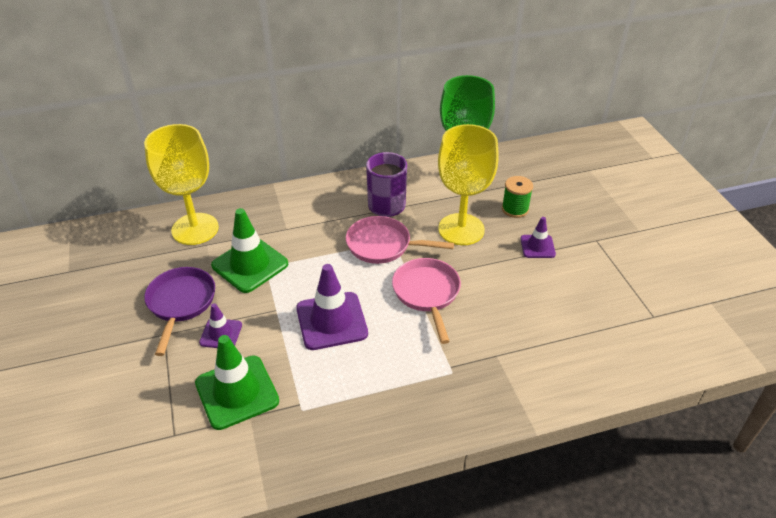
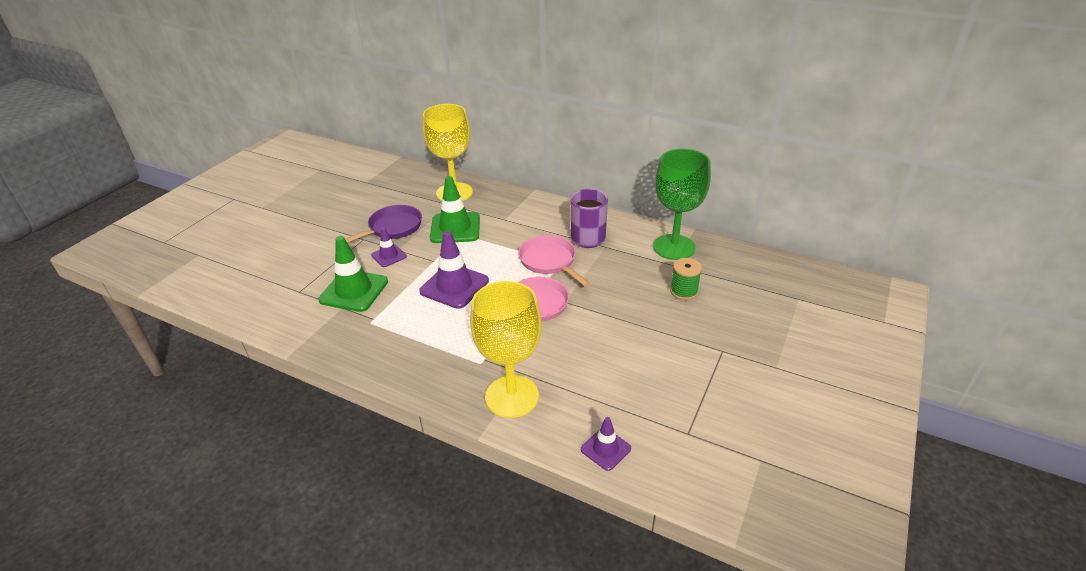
camera: 45 degrees right, 5 degrees down
(461, 229) = (620, 282): yellow goblet -> yellow goblet (512, 396)
(537, 246) = (663, 326): purple traffic cone -> purple traffic cone (605, 449)

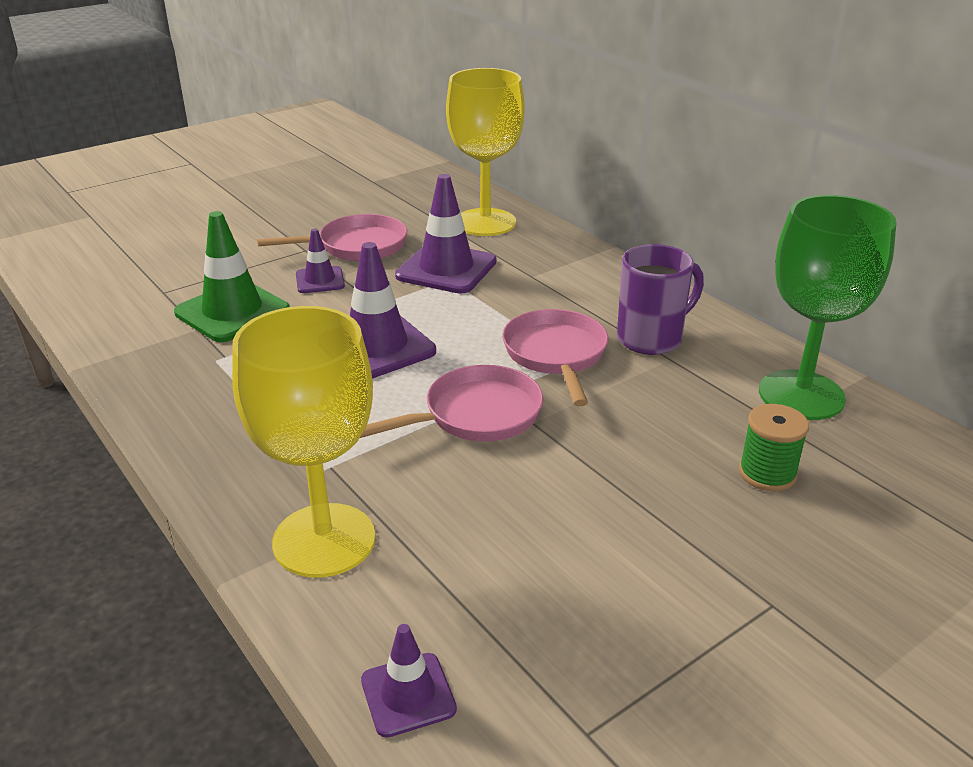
camera: 25 degrees right, 5 degrees down
(392, 228) = (357, 246): purple pan -> pink pan
(455, 228) = (446, 269): green traffic cone -> purple traffic cone

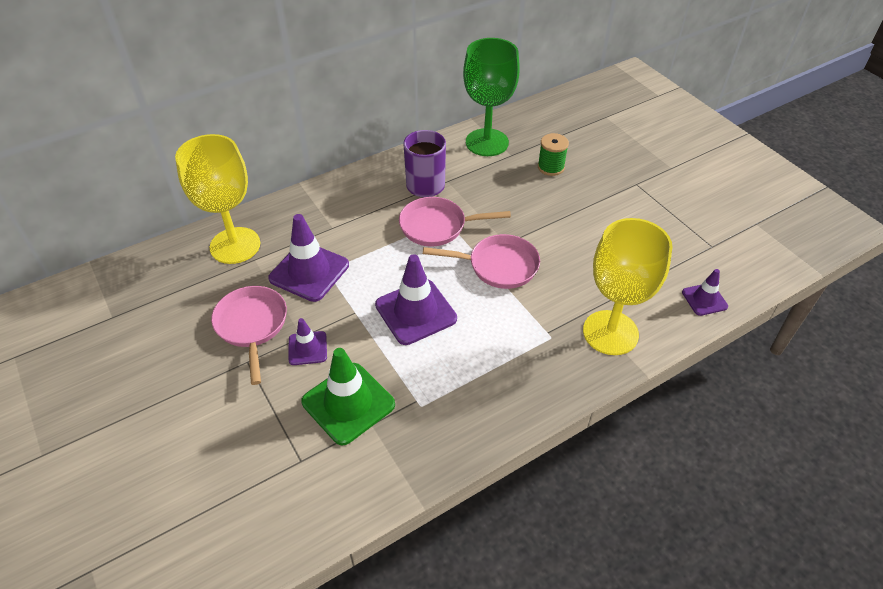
camera: 85 degrees left, 15 degrees up
(476, 415) = (498, 266): pink pan -> pink pan turned 120 degrees clockwise

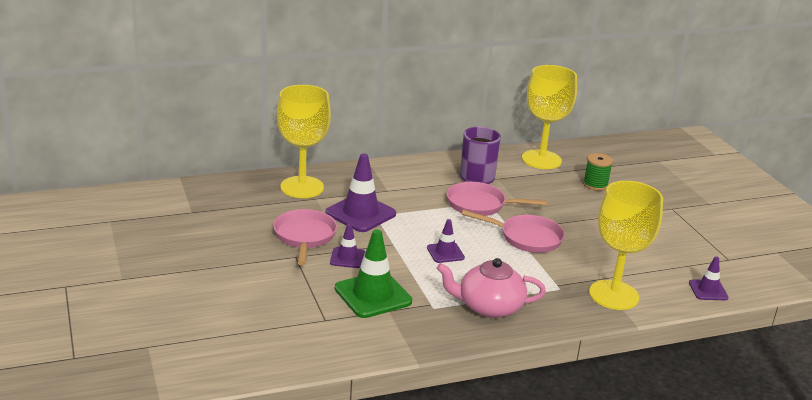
camera: 10 degrees right, 20 degrees down
(416, 312) = (445, 253): purple traffic cone -> purple traffic cone, size x0.55
(482, 388) = (489, 307): none -> pink teapot
(487, 142) = (541, 160): green goblet -> yellow goblet

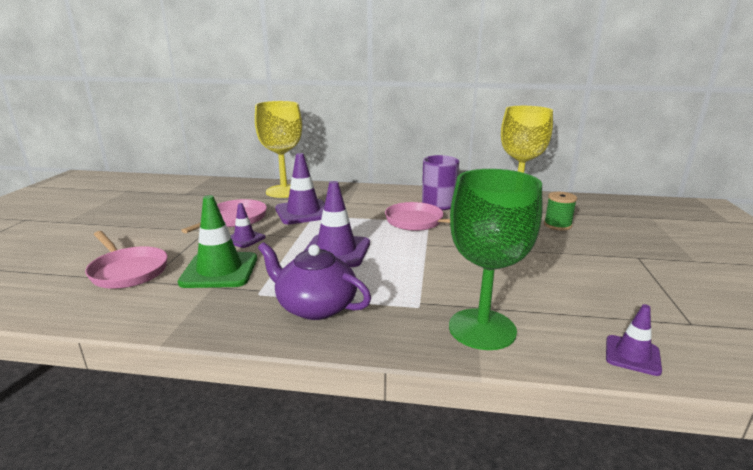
camera: 30 degrees right, 5 degrees down
(445, 253) = (336, 251): purple traffic cone -> purple traffic cone, size x1.81
(489, 307) = (315, 306): pink teapot -> purple teapot
(527, 238) = (434, 254): pink pan -> pink pan (128, 271)
(613, 295) = (482, 329): yellow goblet -> green goblet

